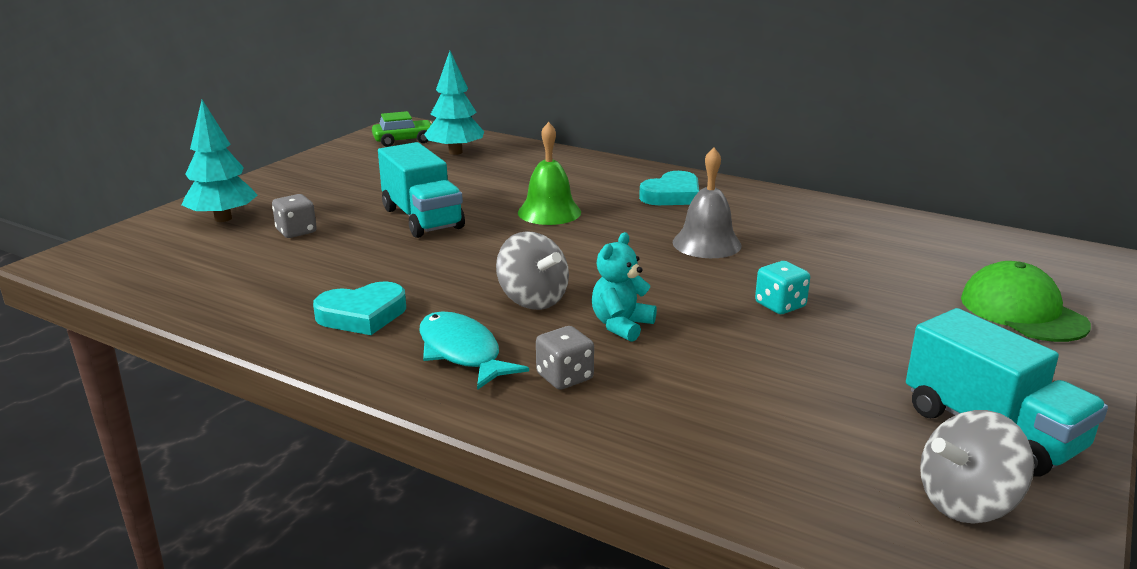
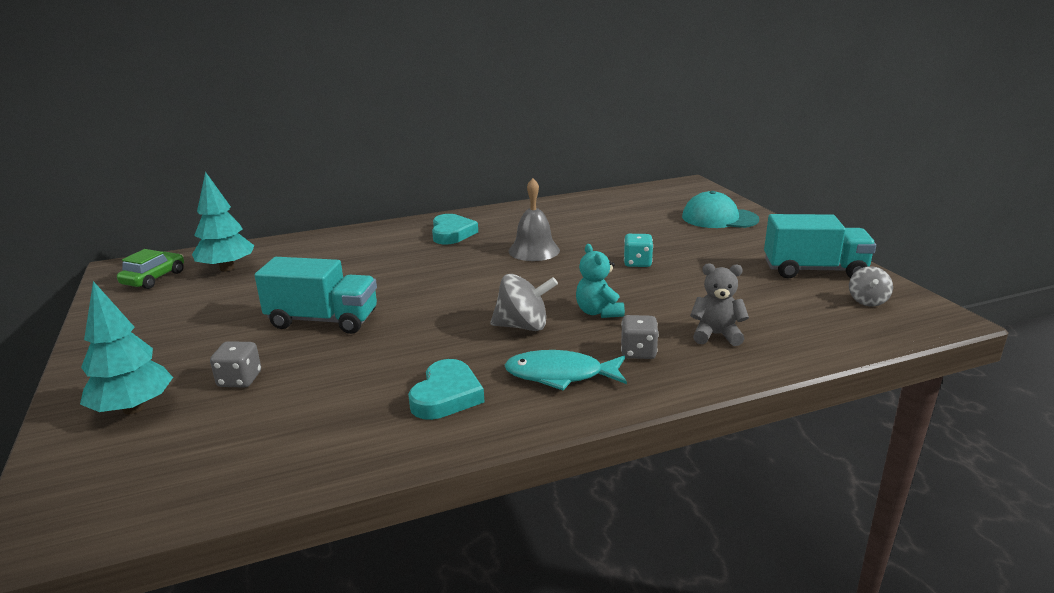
camera: 50 degrees left, 0 degrees up
(549, 212) = (403, 275): green bell -> none
(674, 412) = (716, 335): none -> grey teddy bear
(966, 503) = (867, 301): grey spinning top -> grey spinning top, size x0.65
(1022, 311) = (719, 218): green cap -> turquoise cap

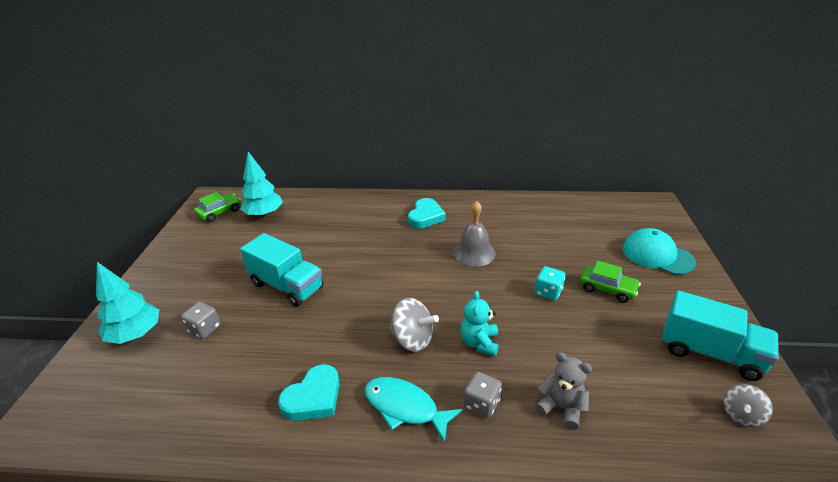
camera: 25 degrees right, 10 degrees up
(692, 249) = (607, 289): none -> green car

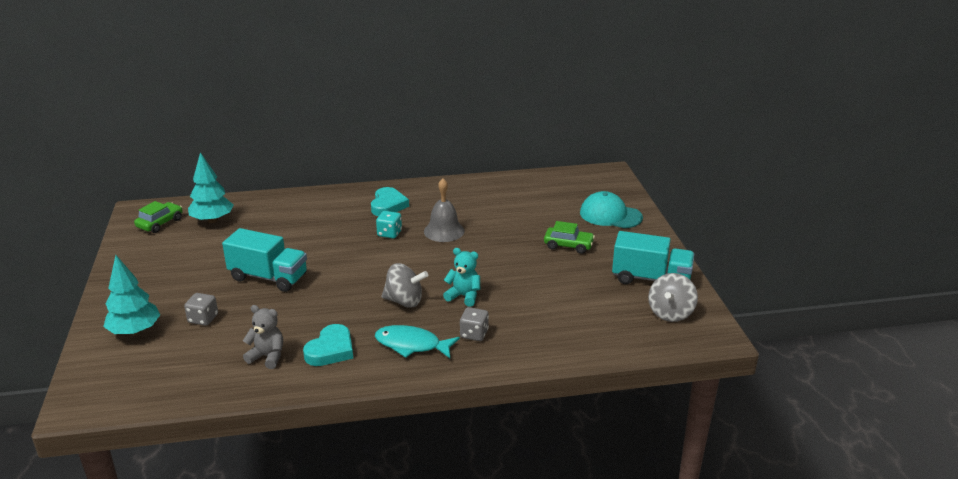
camera: 15 degrees left, 5 degrees down
(479, 343) = (464, 296): turquoise teddy bear -> turquoise teddy bear turned 120 degrees clockwise
(548, 292) = (517, 254): turquoise dice -> turquoise dice (389, 233)
(561, 407) = (537, 327): grey teddy bear -> grey teddy bear (267, 357)
(741, 415) = (670, 313): grey spinning top -> grey spinning top, size x1.54

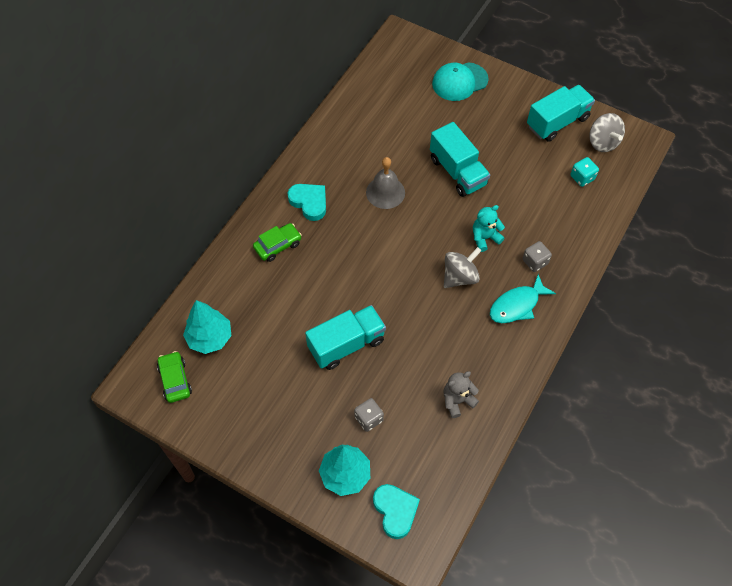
camera: 50 degrees left, 30 degrees up
(331, 350) = (482, 357): turquoise heart -> turquoise heart (395, 511)
(389, 233) = (355, 228): turquoise dice -> turquoise dice (582, 178)
(515, 253) = (457, 172): none -> turquoise truck
(568, 245) = (476, 134): green car -> green car (278, 245)

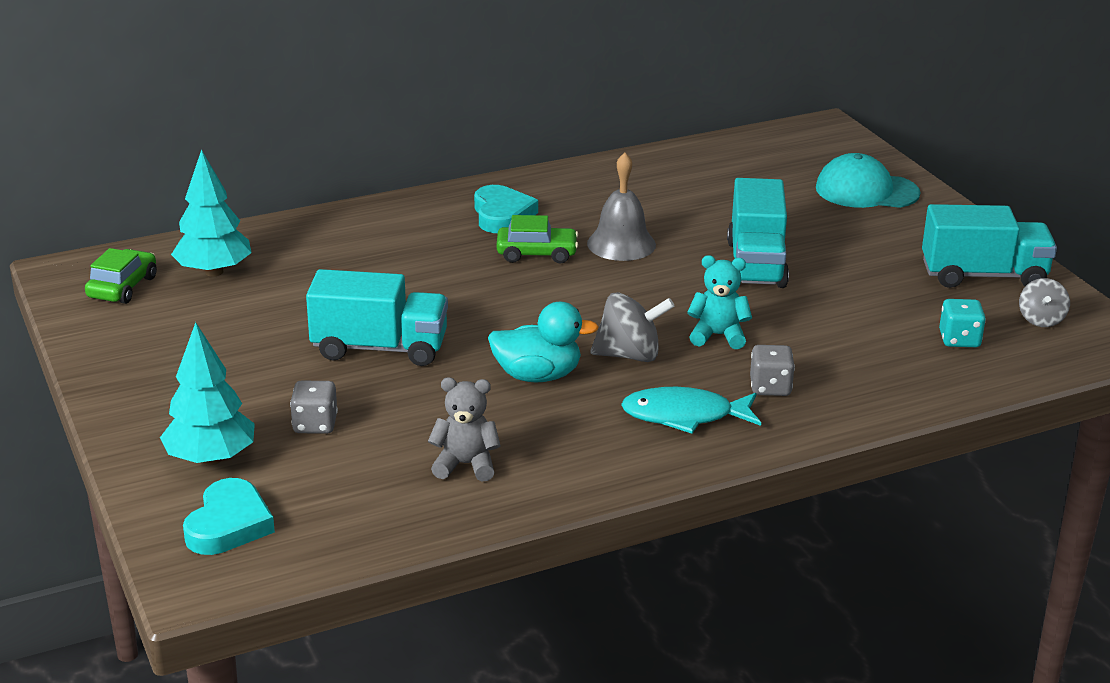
camera: 35 degrees right, 30 degrees down
(278, 245) = (409, 233): green car -> green car (537, 253)
(433, 318) = (537, 376): none -> turquoise duck
(603, 142) = (1041, 320): grey spinning top -> grey spinning top, size x0.65

